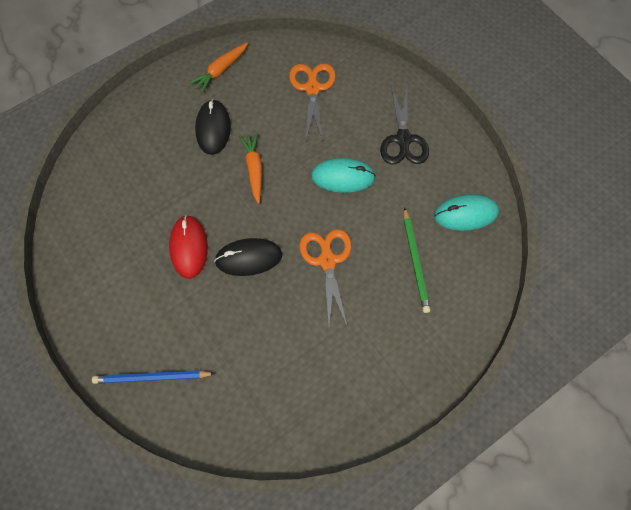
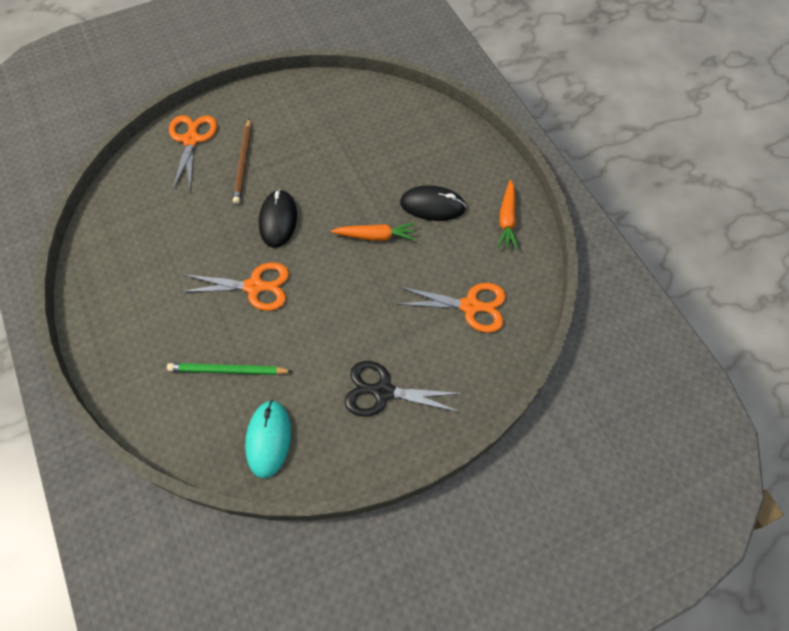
camera: 100 degrees right, 5 degrees down
(152, 377) = (191, 140): blue pencil -> orange scissors
(180, 311) = (243, 163): none -> brown pencil
(188, 247) = (303, 174): red mouse -> none
(220, 70) = (507, 219): orange carrot -> orange carrot turned 135 degrees counterclockwise
(343, 177) = (347, 318): turquoise mouse -> none

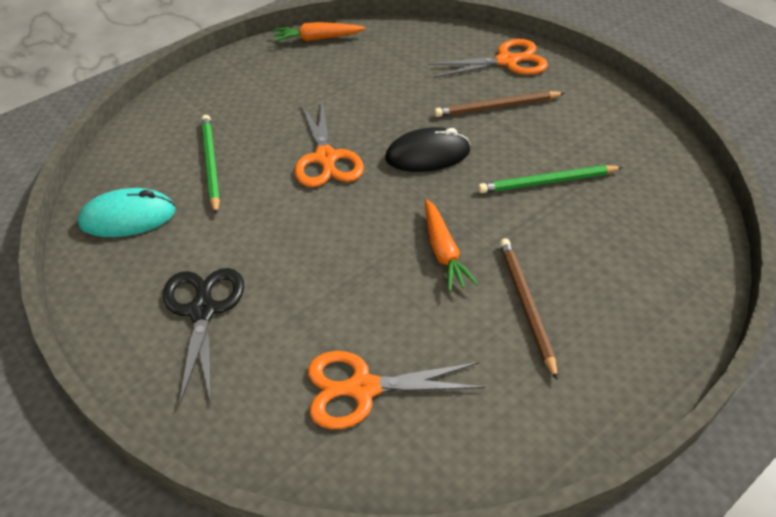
camera: 75 degrees right, 15 degrees down
(333, 160) = (547, 182): none -> green pencil
(432, 205) = (526, 305): black mouse -> brown pencil
(470, 306) = (363, 388): orange scissors -> orange scissors turned 90 degrees clockwise
(507, 219) = (547, 411): orange carrot -> orange carrot (317, 39)

